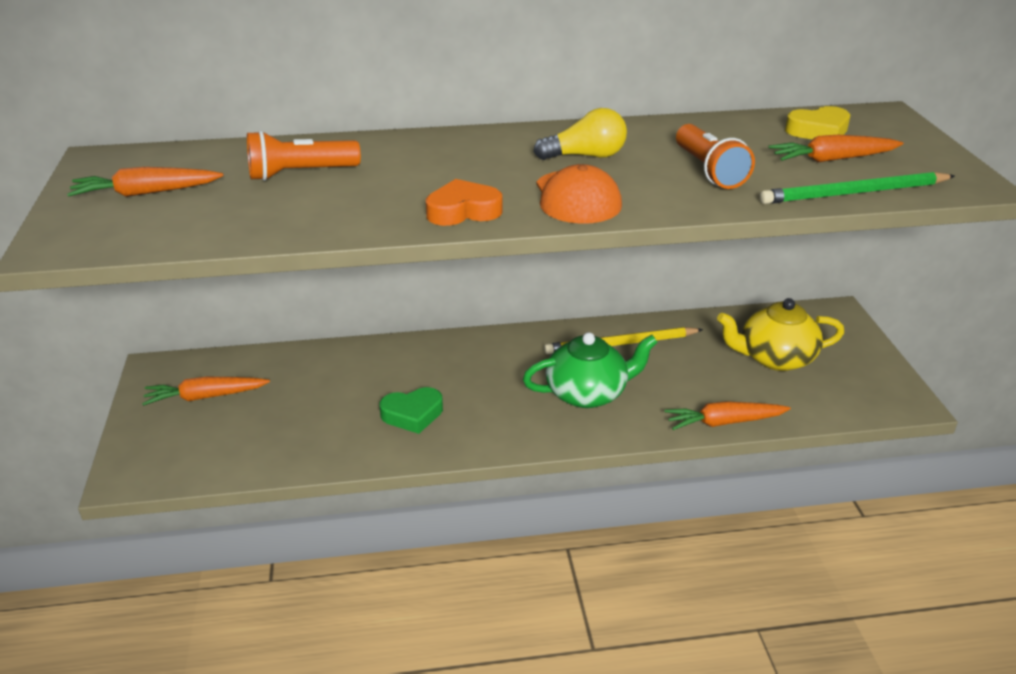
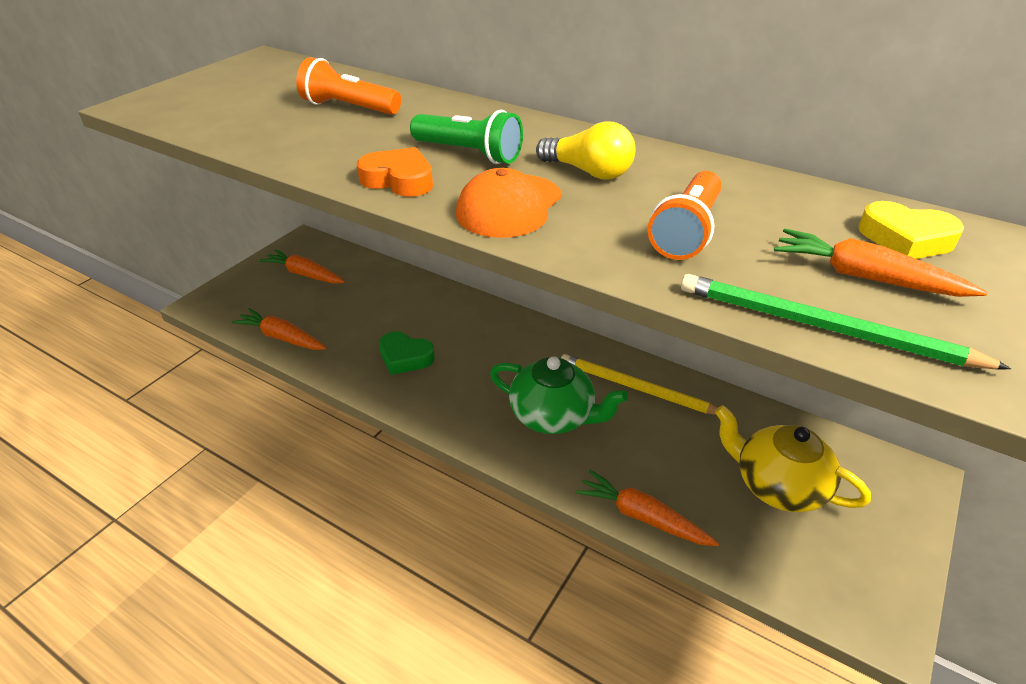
camera: 40 degrees right, 5 degrees up
(145, 193) = (239, 89): orange carrot -> orange carrot (281, 337)
(478, 173) = (469, 153): none -> green flashlight

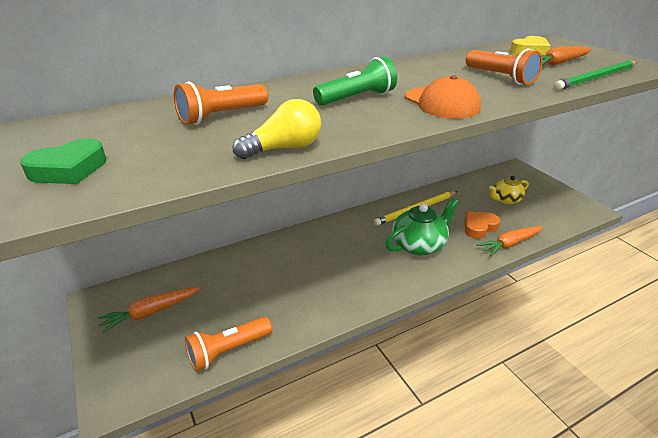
camera: 60 degrees left, 5 degrees down
(281, 337) = (228, 351): orange carrot -> orange flashlight
(399, 180) = (374, 122): orange heart -> orange heart (479, 227)
(405, 357) = (316, 287): green heart -> green heart (69, 169)
(589, 172) = (415, 79): yellow light bulb -> yellow light bulb (284, 148)
(778, 485) = (506, 200): yellow teapot -> yellow teapot, size x0.63

